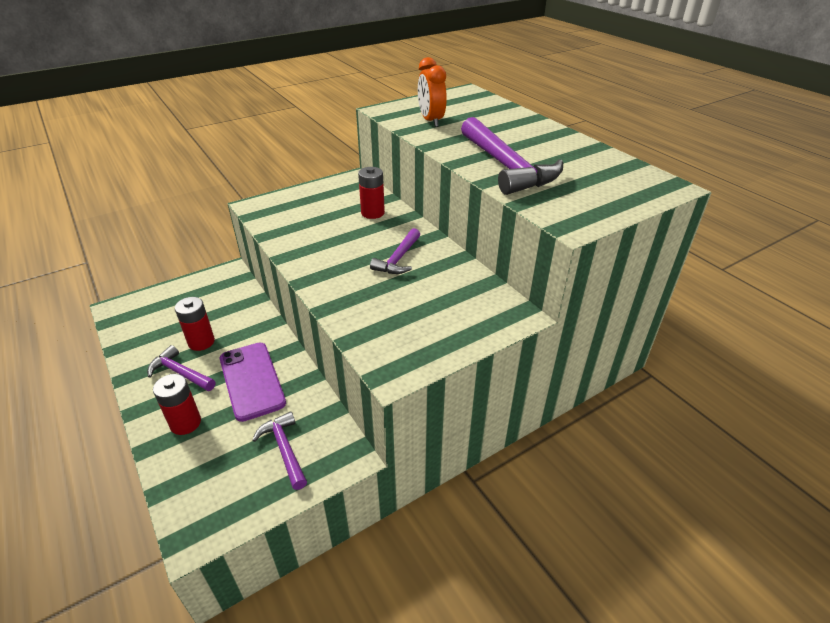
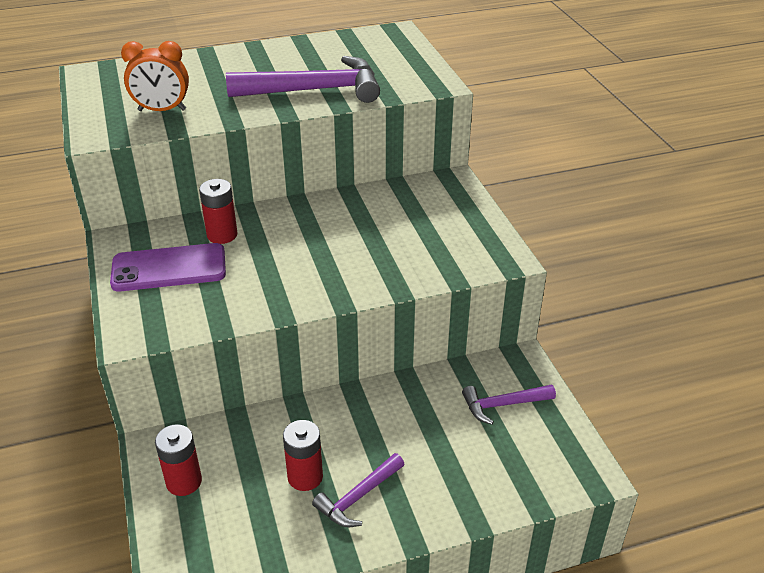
camera: 75 degrees left, 0 degrees up
(185, 423) = (446, 488): red battery -> red battery (184, 481)
(252, 380) = (395, 427): purple phone -> purple phone (169, 268)
(398, 259) = (332, 230): purple hammer -> none

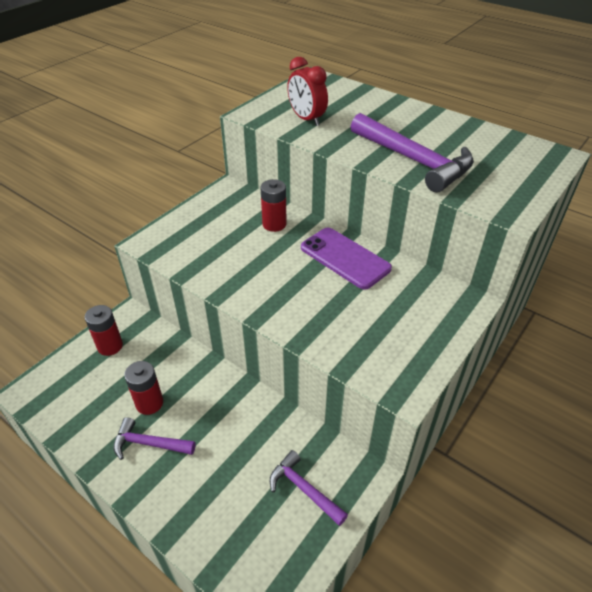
camera: 55 degrees right, 5 degrees up
(162, 110) = (306, 119): orange clock -> red clock
(169, 268) = (221, 222): purple phone -> purple phone (345, 258)

